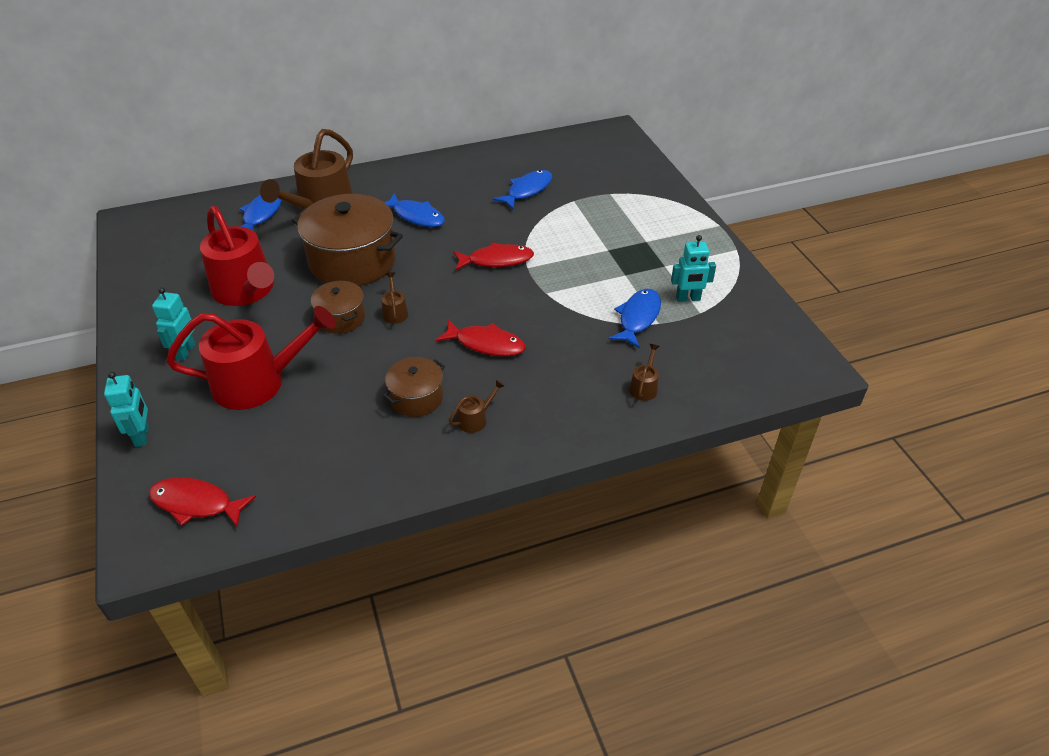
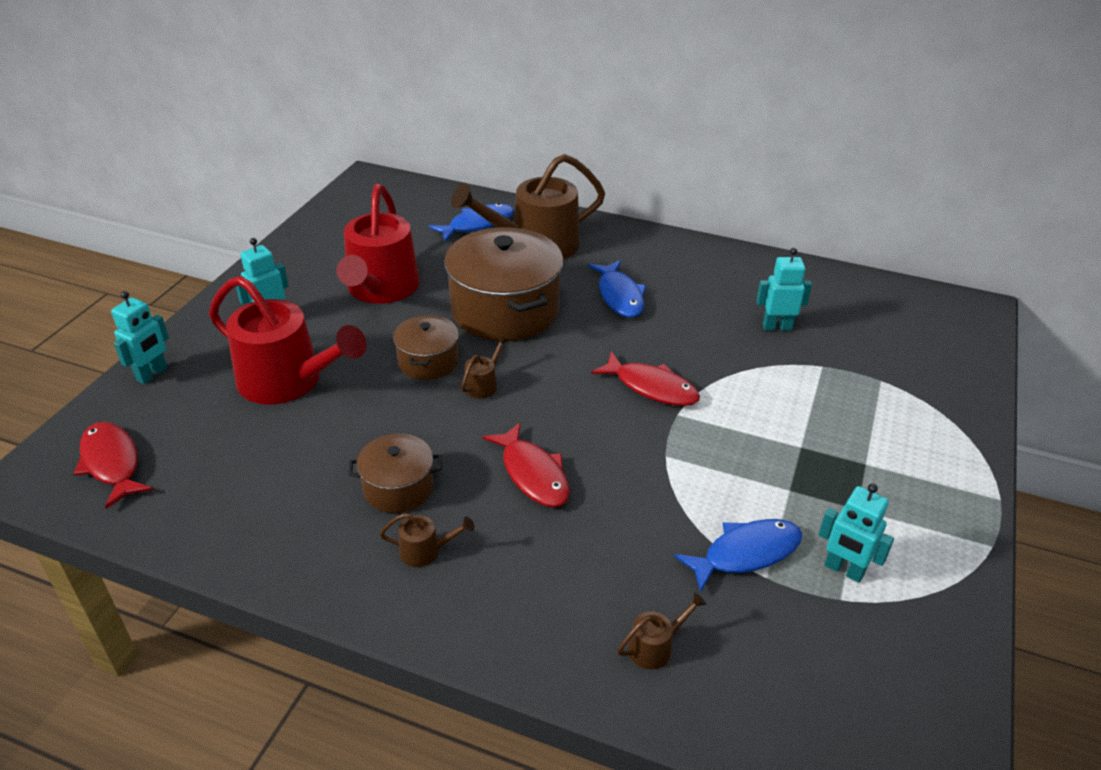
camera: 40 degrees right, 5 degrees down
(527, 190) = (777, 327): blue fish -> turquoise robot

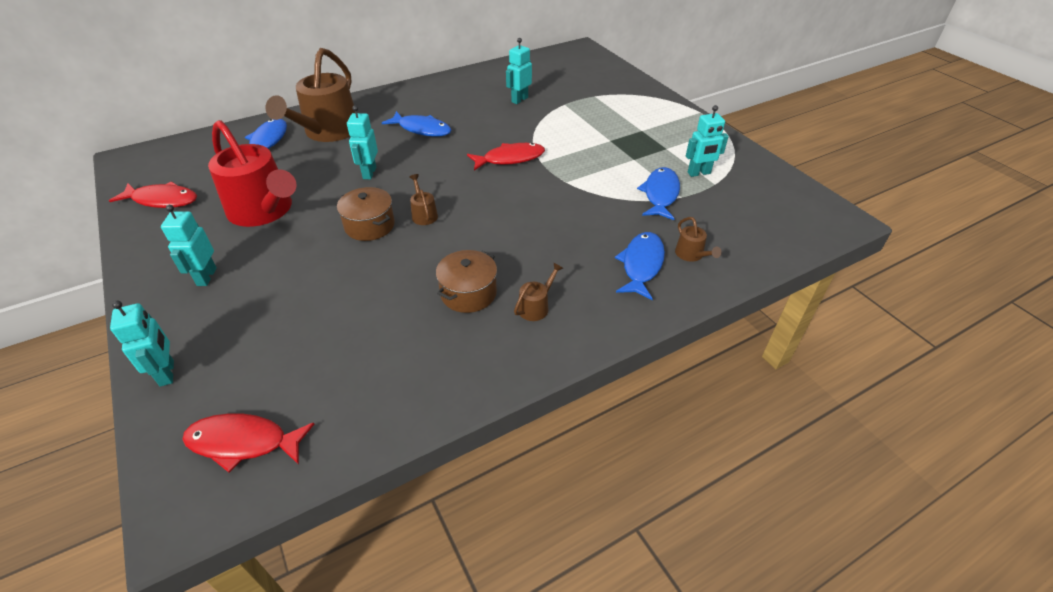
camera: 50 degrees left, 5 degrees up
(289, 381) = (294, 298): red watering can -> none
(505, 310) = (369, 173): brown pot -> turquoise robot
(533, 474) = (523, 233): red fish -> red fish (162, 200)
(584, 605) = (641, 265): none -> blue fish
(655, 646) = (691, 255): brown watering can -> brown watering can turned 150 degrees clockwise

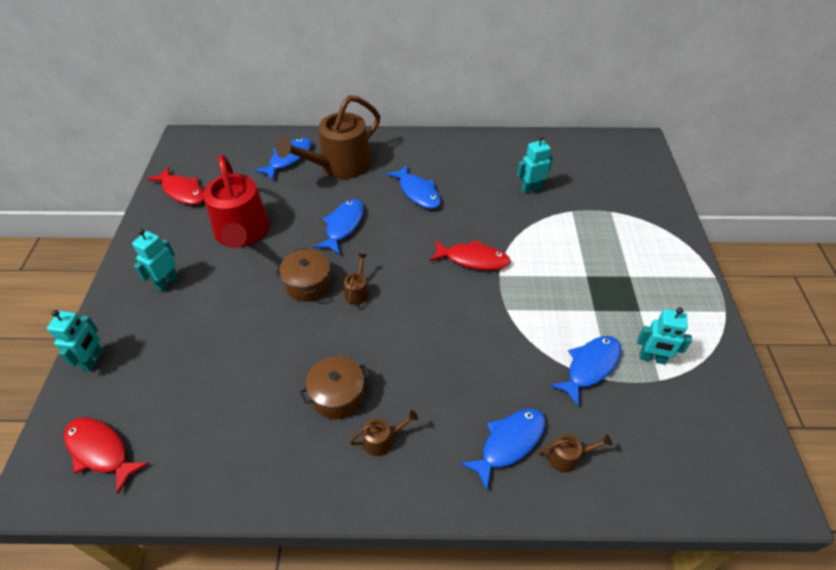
camera: 30 degrees right, 5 degrees up
(369, 173) = (343, 226): turquoise robot -> blue fish
(691, 255) = (568, 457): brown watering can -> brown watering can turned 105 degrees counterclockwise

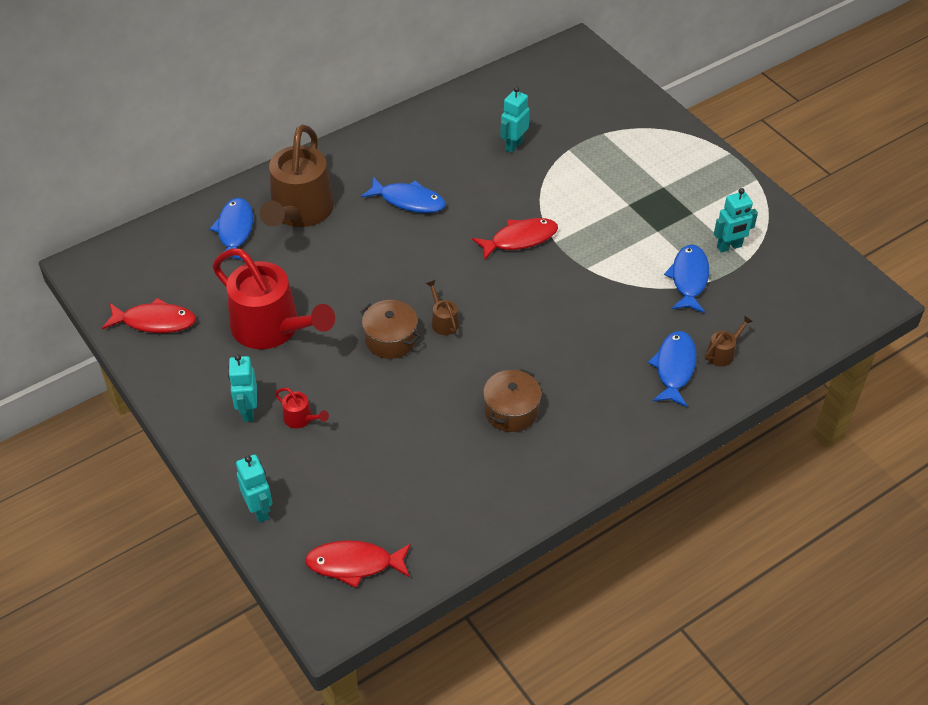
camera: 35 degrees left, 0 degrees up
(191, 308) = (301, 419): none -> red watering can
(343, 226) = (368, 270): blue fish -> none
(382, 440) = (578, 421): brown watering can -> none

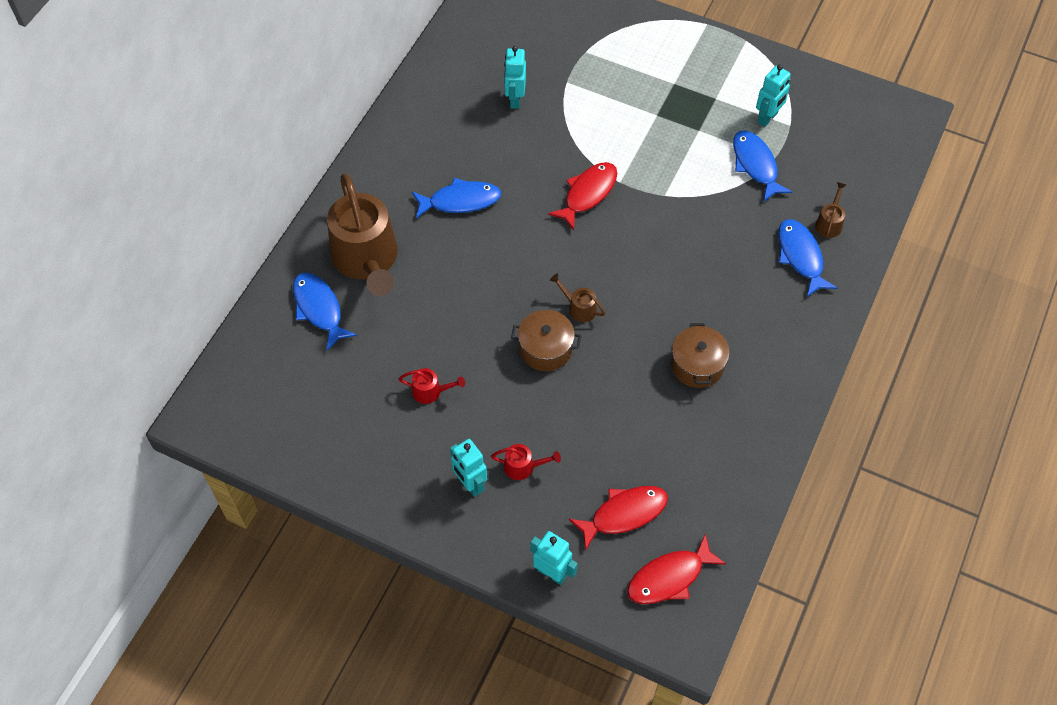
camera: 30 degrees left, 10 degrees up
(155, 321) = (314, 440): red fish -> red fish (624, 514)
(272, 328) = (431, 391): red watering can -> red watering can, size x0.40

